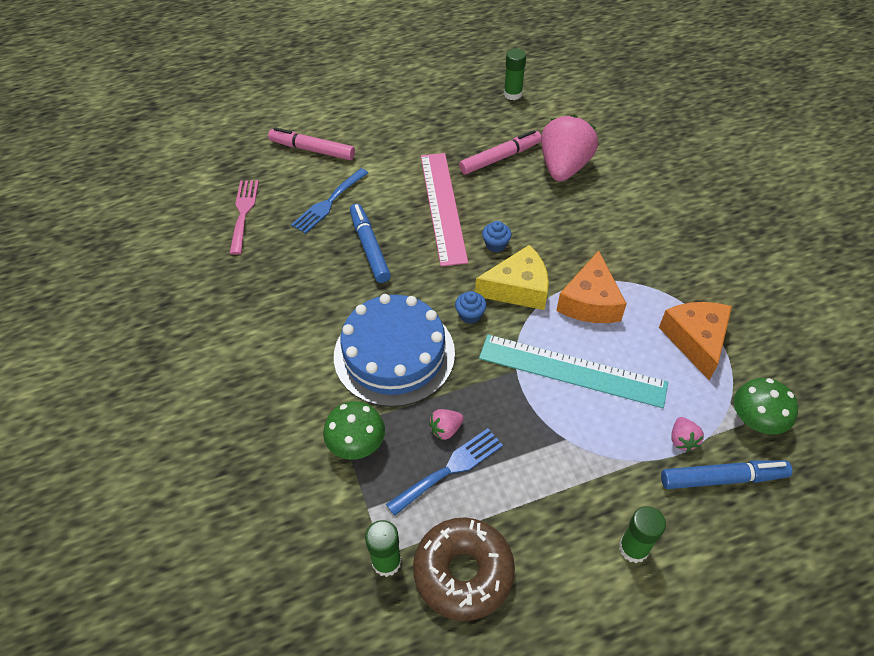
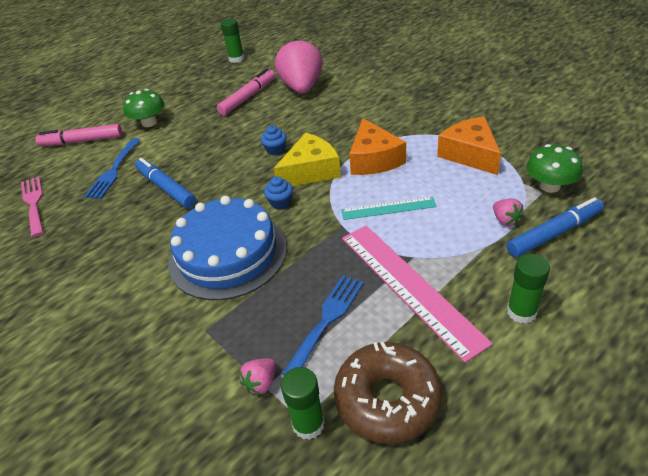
camera: 20 degrees left, 10 degrees down
(356, 443) = (227, 336): green mushroom -> green mushroom (149, 123)
(443, 206) = (217, 141): pink ruler -> pink ruler (409, 286)
(446, 429) = (305, 291): pink strawberry -> pink strawberry (261, 383)
(572, 370) = (388, 208): turquoise ruler -> turquoise ruler, size x0.55

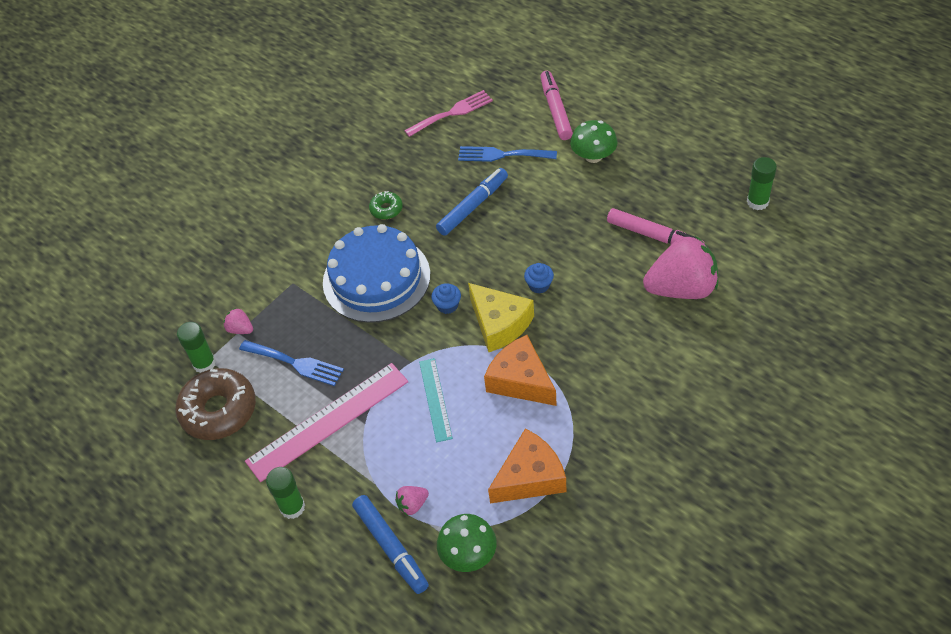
camera: 85 degrees right, 10 degrees up
(135, 249) = (386, 209): none -> green donut
(374, 159) = (521, 380): orange cheese -> orange cheese turned 60 degrees clockwise

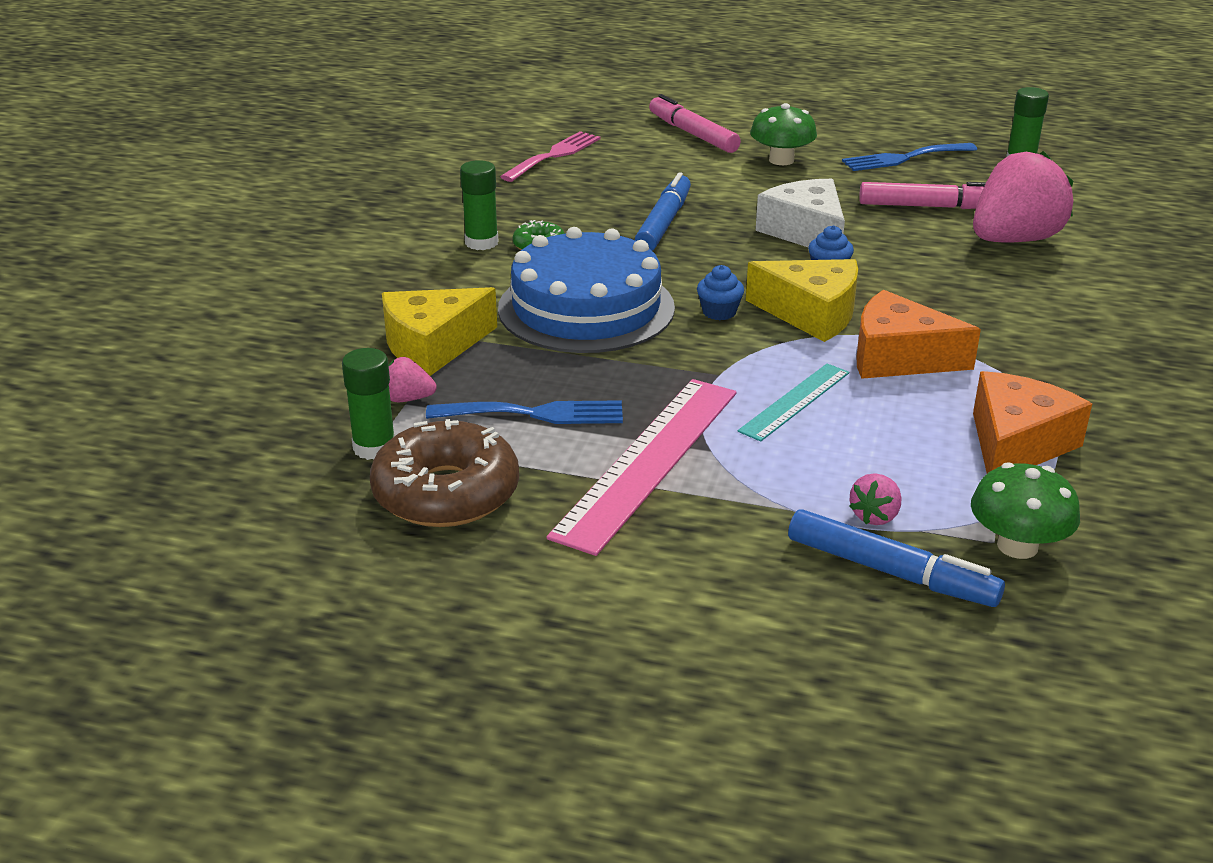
camera: 30 degrees left, 20 degrees down
(277, 287) = (433, 346): none -> yellow cheese
(292, 507) = (680, 570): green glue stick -> green glue stick (481, 243)
(435, 399) = (795, 401): turquoise ruler -> turquoise ruler turned 75 degrees clockwise
(502, 155) = (659, 177): blue fork -> blue fork (903, 158)
(553, 241) = (806, 232): none -> white cheese

